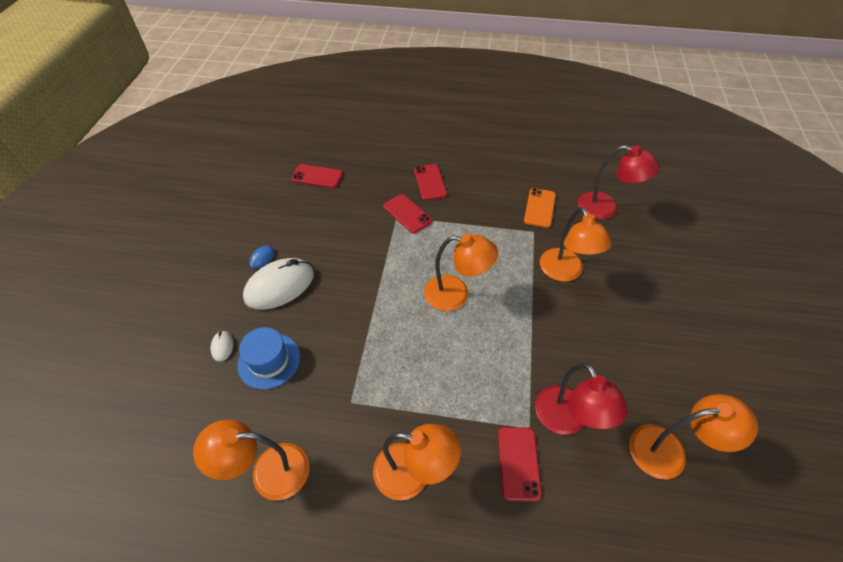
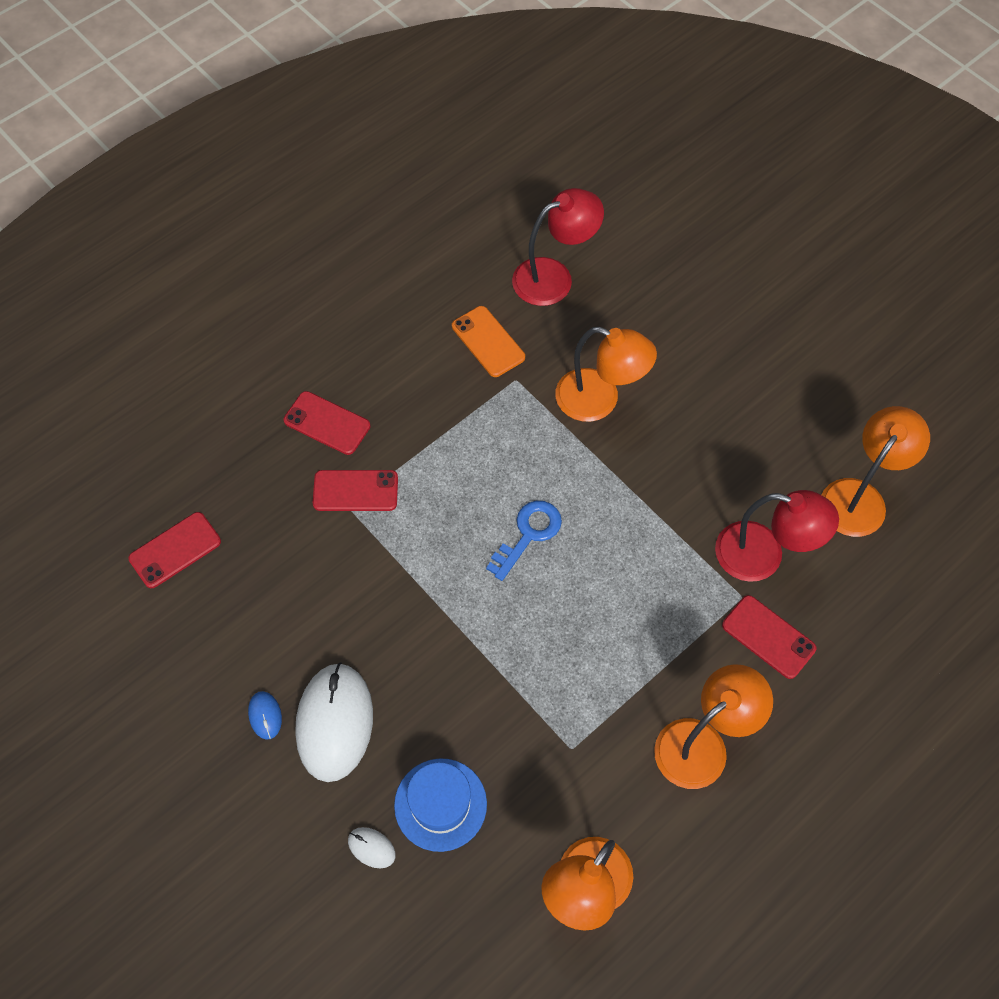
camera: 50 degrees left, 10 degrees up
(456, 294) = (528, 534): orange lamp -> blue key

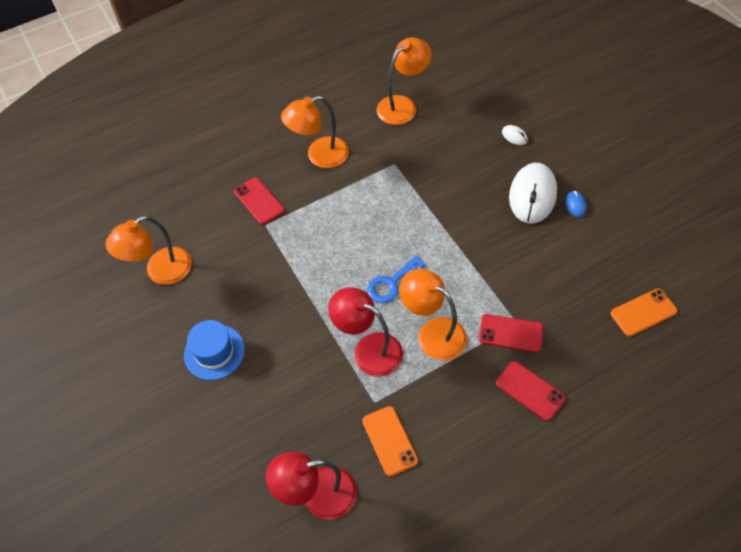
camera: 165 degrees left, 5 degrees down
(175, 550) = (643, 312): red phone -> orange phone
(440, 804) = (474, 149): blue hat -> blue hat (214, 352)
(599, 400) = (314, 372): orange lamp -> orange lamp (433, 333)
(763, 556) = (241, 246): red lamp -> red lamp (368, 349)

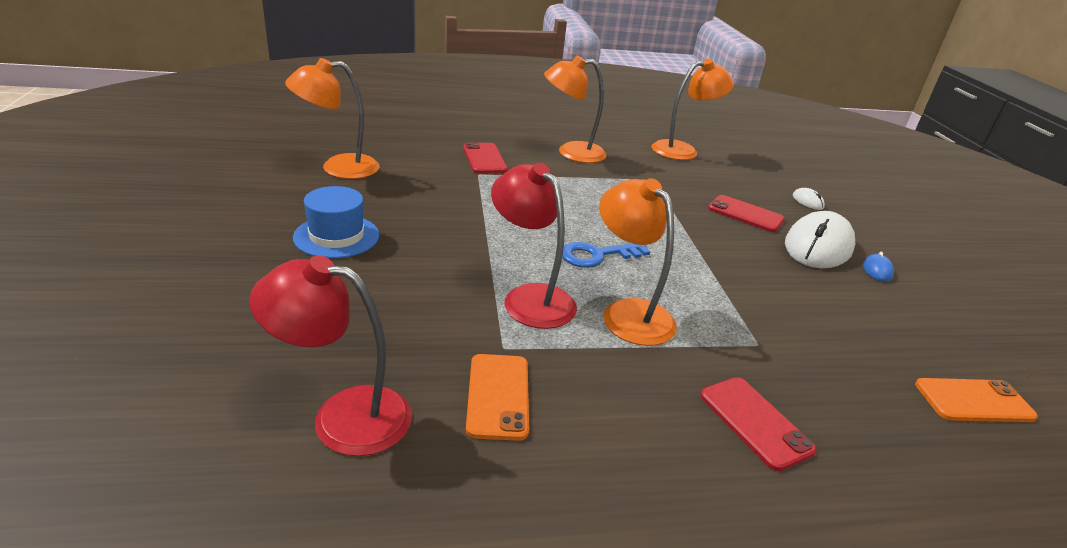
camera: 15 degrees right, 25 degrees down
(510, 333) = (745, 351): red phone -> red phone (745, 214)

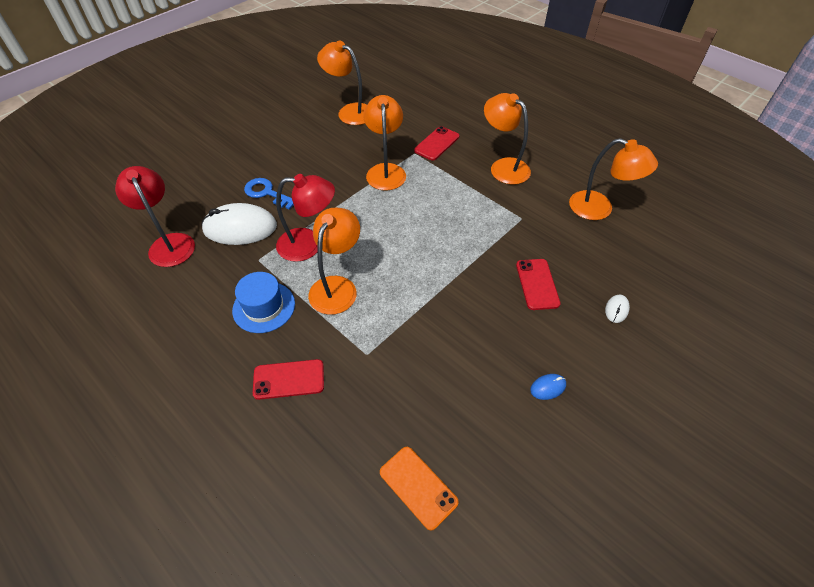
camera: 55 degrees right, 20 degrees up
(336, 236) = (287, 156): blue hat -> blue hat (264, 307)
(479, 199) = (385, 171): none -> orange lamp
(498, 396) = (222, 278): orange phone -> none
(530, 298) = (309, 244): red lamp -> red lamp turned 75 degrees clockwise
(597, 255) = (383, 245): blue key -> blue key (267, 193)
(755, 422) = (289, 379): red phone -> red phone turned 60 degrees clockwise
(818, 246) = (540, 341): white mouse -> white mouse (240, 228)

